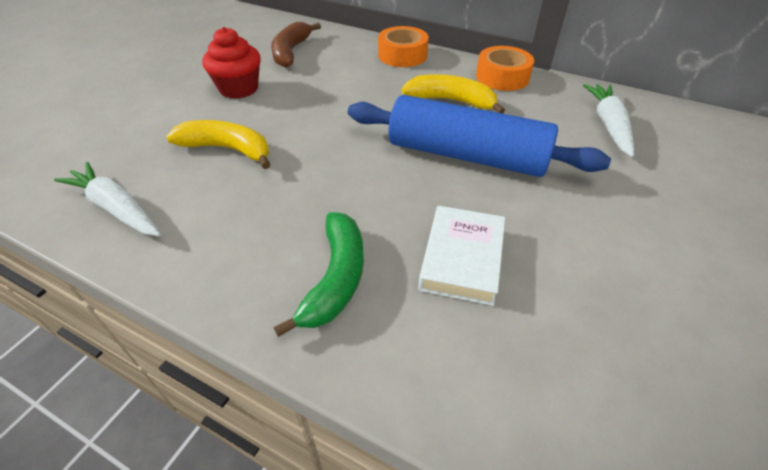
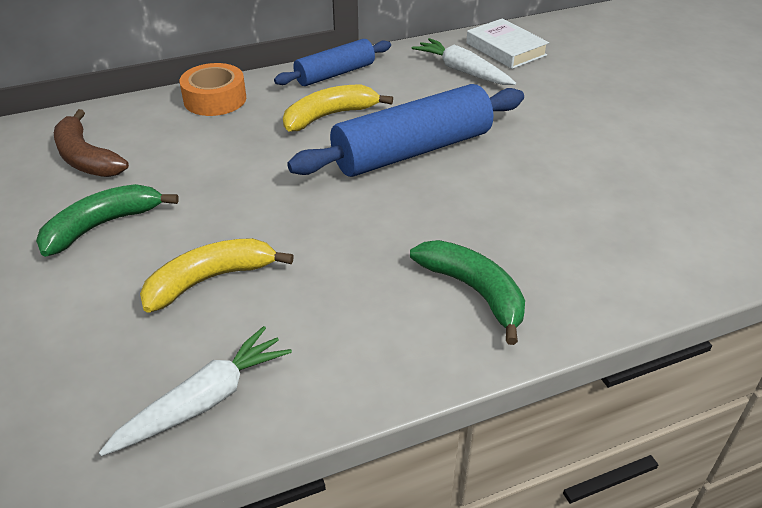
camera: 50 degrees left, 5 degrees down
(116, 208) = (204, 401): white carrot -> white carrot turned 150 degrees clockwise
(239, 89) = (102, 226): red cupcake -> green banana
(462, 259) = (521, 218): white book -> white book (505, 49)
(502, 77) = (335, 74): orange tape -> blue rolling pin

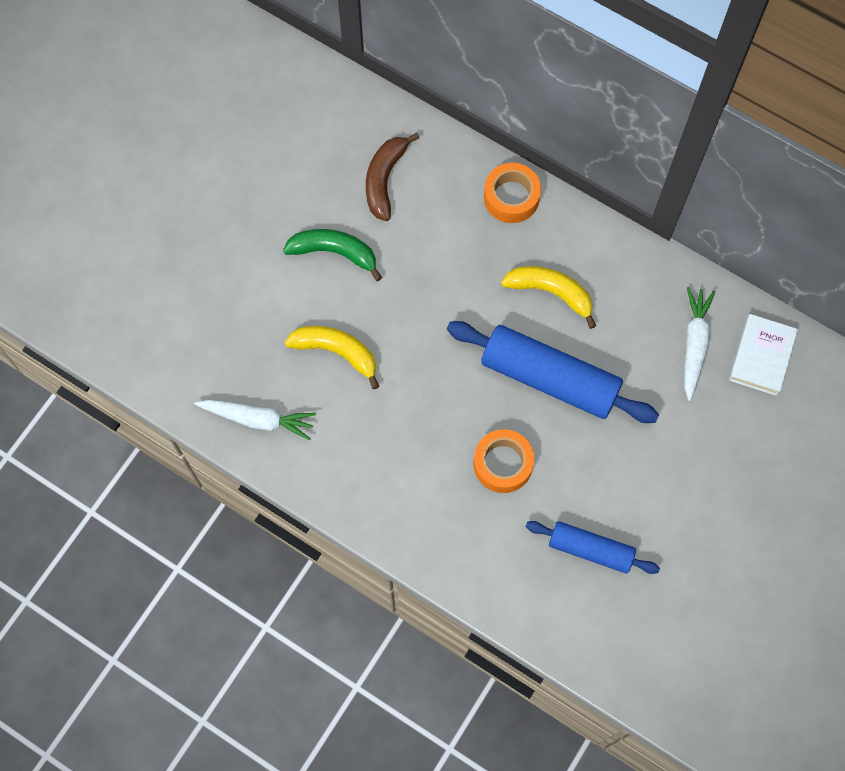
camera: 55 degrees right, 30 degrees up
(335, 74) = (613, 252): blue rolling pin -> blue rolling pin (590, 549)
(474, 217) = (503, 464): none -> orange tape
(474, 291) = (431, 503): green banana -> none

